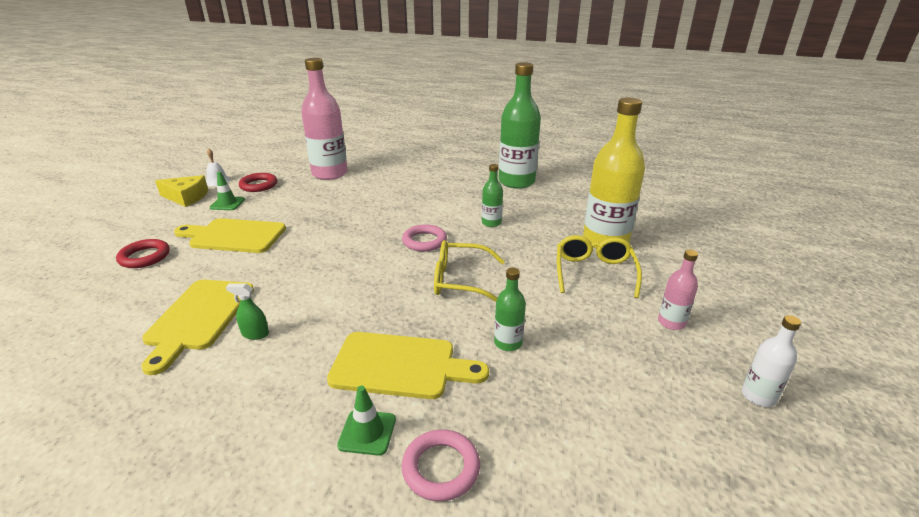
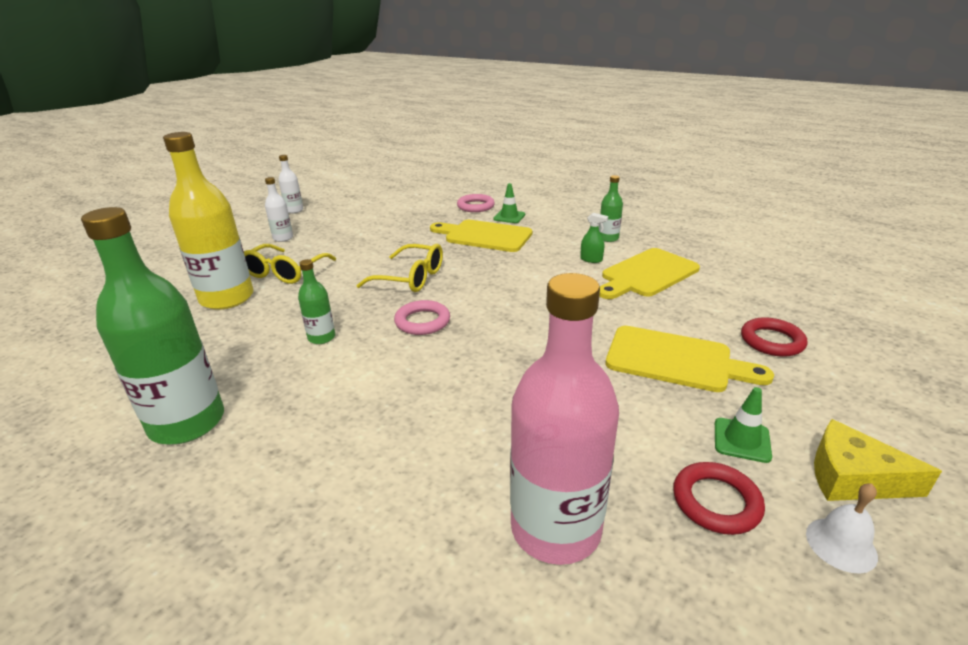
camera: 165 degrees left, 0 degrees up
(198, 317) = (647, 274): yellow cutting board -> yellow cutting board turned 150 degrees counterclockwise
(508, 343) = (406, 239): green bottle -> green bottle (608, 238)
(671, 322) = (283, 238): pink bottle -> white bottle

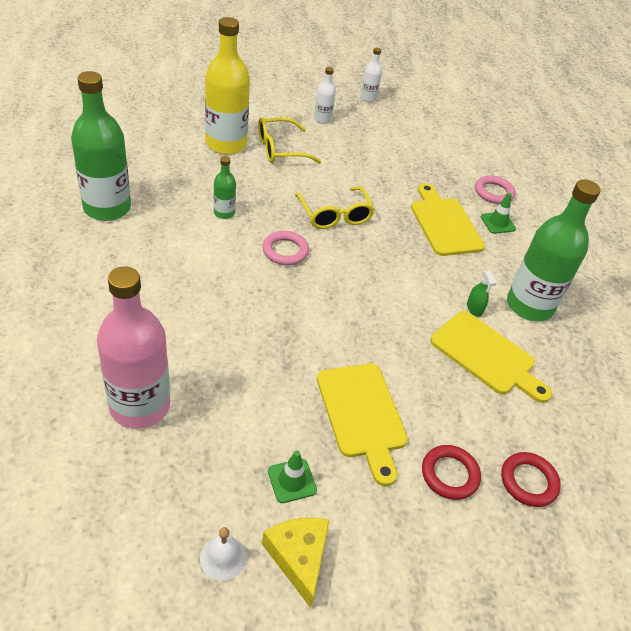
camera: 45 degrees right, 15 degrees up
(608, 238) = (529, 305): green bottle -> green bottle, size x2.15
(647, 274) = (486, 355): yellow cutting board -> yellow cutting board turned 150 degrees counterclockwise
(716, 502) = (216, 480): red ring -> red ring (528, 481)

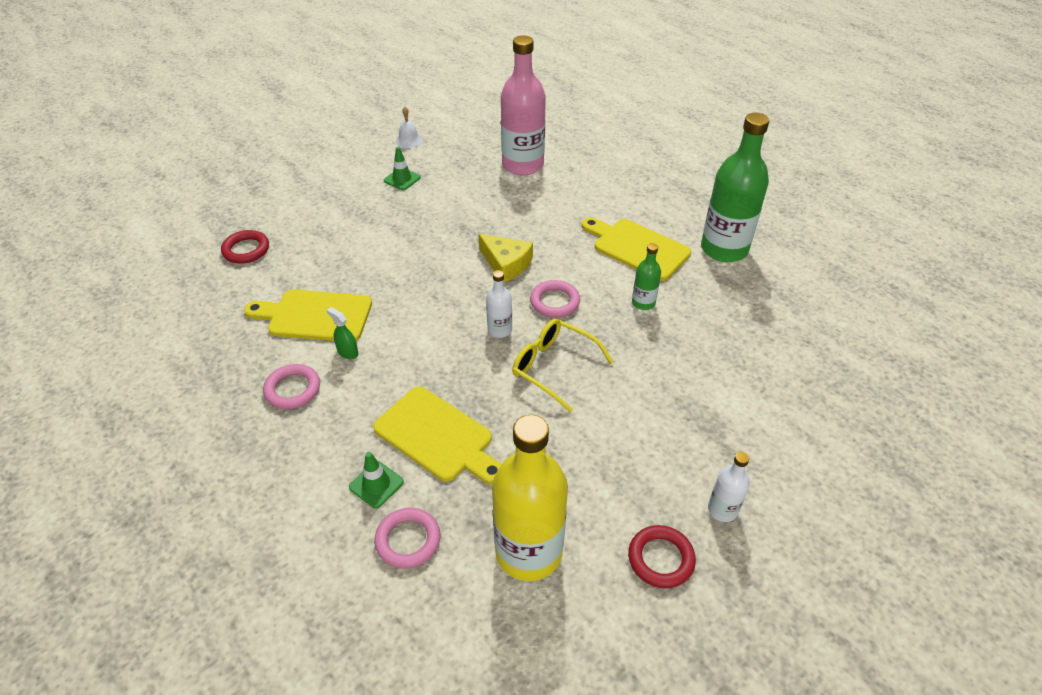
camera: 150 degrees right, 0 degrees up
(226, 144) = (751, 379): yellow bottle -> yellow bottle (528, 552)
(280, 149) = (699, 414): yellow glasses -> none
(298, 557) = (371, 157): yellow cheese -> yellow cheese (506, 264)
(362, 414) = (387, 227): yellow cutting board -> yellow cutting board (637, 248)
(368, 98) = (727, 623): white bottle -> white bottle (499, 330)
(449, 474) = (305, 227): red ring -> red ring (660, 559)
(529, 305) = (293, 389): green bottle -> pink ring

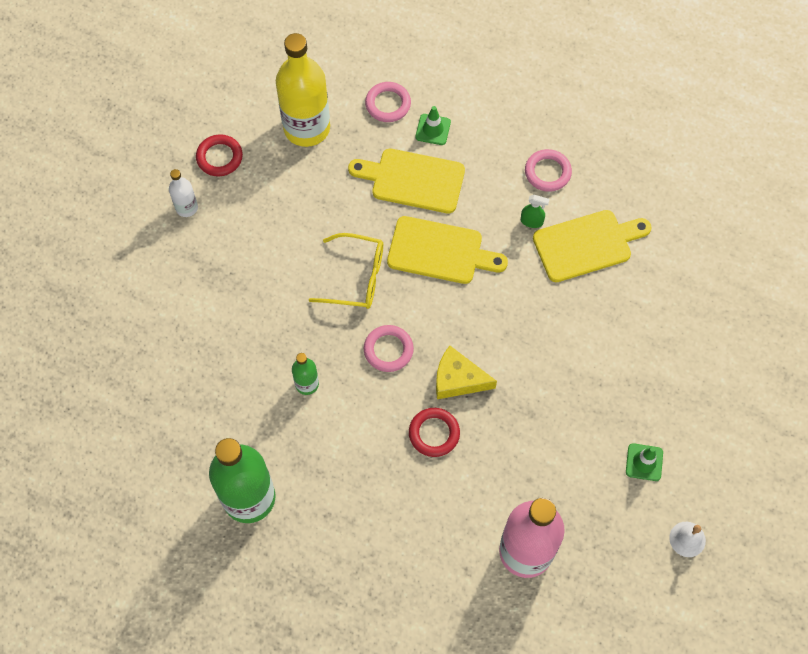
camera: 155 degrees right, 20 degrees up
(246, 250) = (713, 290): red ring -> red ring (434, 433)
(499, 330) = (421, 297): white bottle -> none
(637, 248) = (338, 460): yellow cutting board -> yellow cutting board (440, 251)

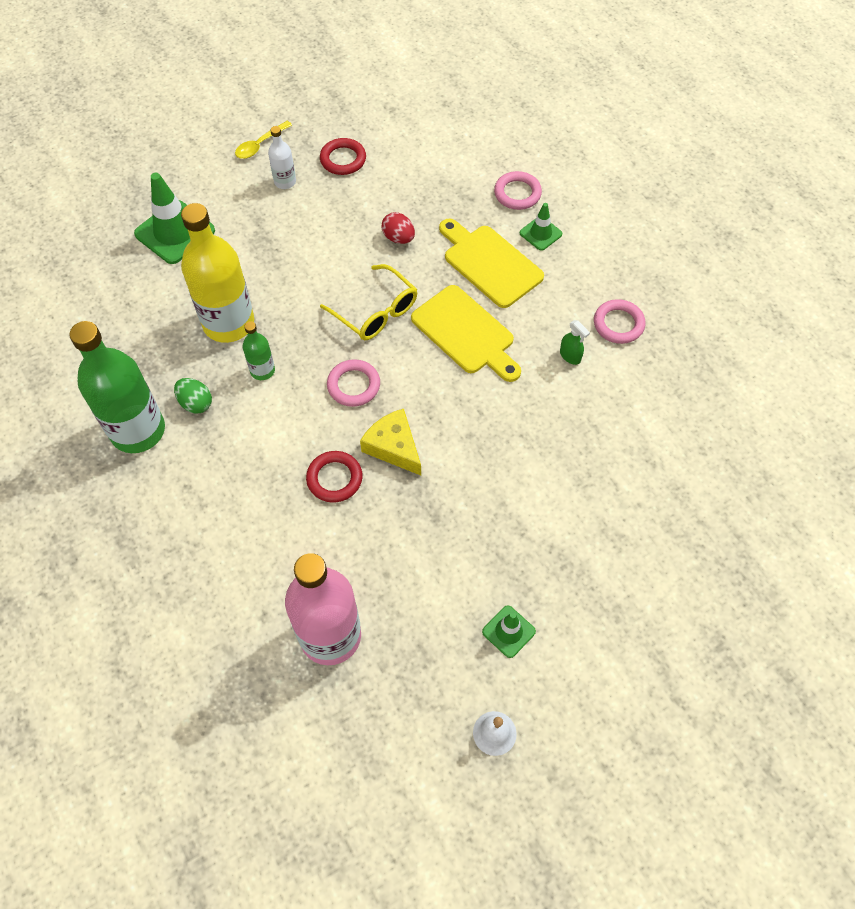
camera: 35 degrees right, 5 degrees down
(130, 311) = (175, 232): none -> green traffic cone
(136, 186) = (260, 145): none -> yellow spoon
(276, 445) = (196, 403): none -> green egg
(307, 128) = (432, 175): yellow bottle -> yellow bottle (228, 323)
(323, 202) = (398, 238): none -> red egg
(586, 245) = (606, 405): yellow cutting board -> none

